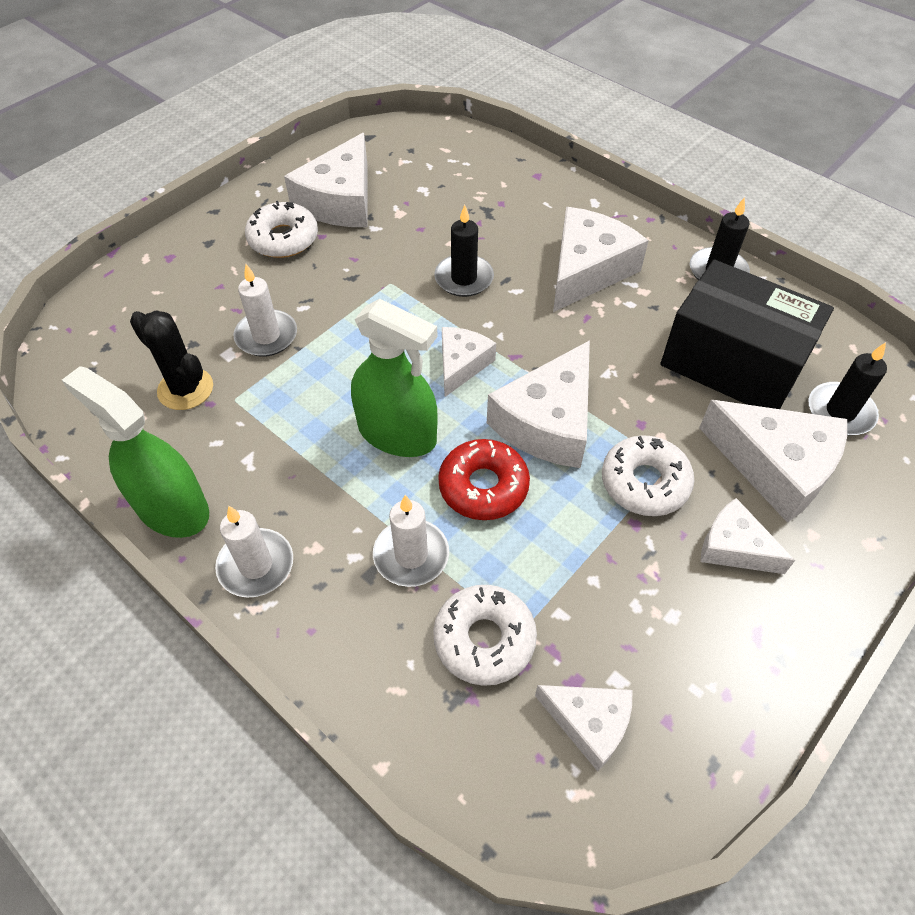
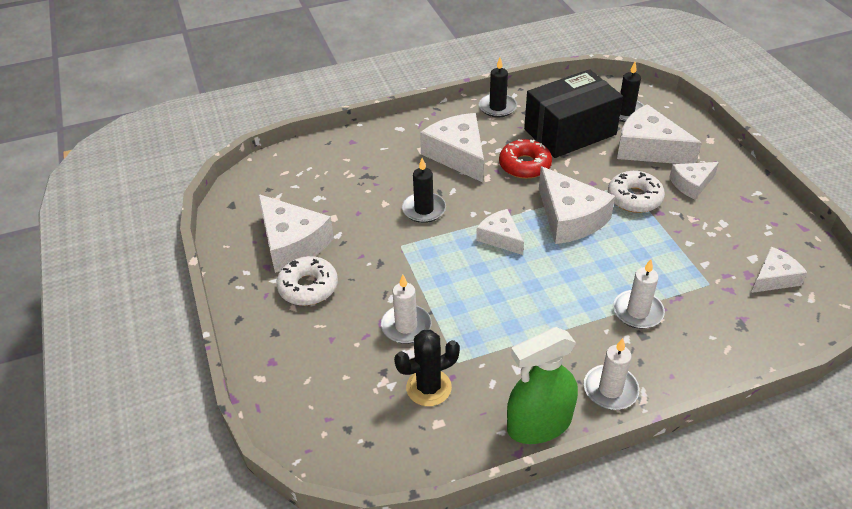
camera: 60 degrees left, 10 degrees down
(397, 434) = (540, 287): green spray bottle -> none
(483, 486) = (603, 262): red donut -> red donut (525, 165)
(484, 639) = (709, 300): white donut -> none
(775, 466) = (648, 148): white cheese -> white cheese turned 120 degrees counterclockwise

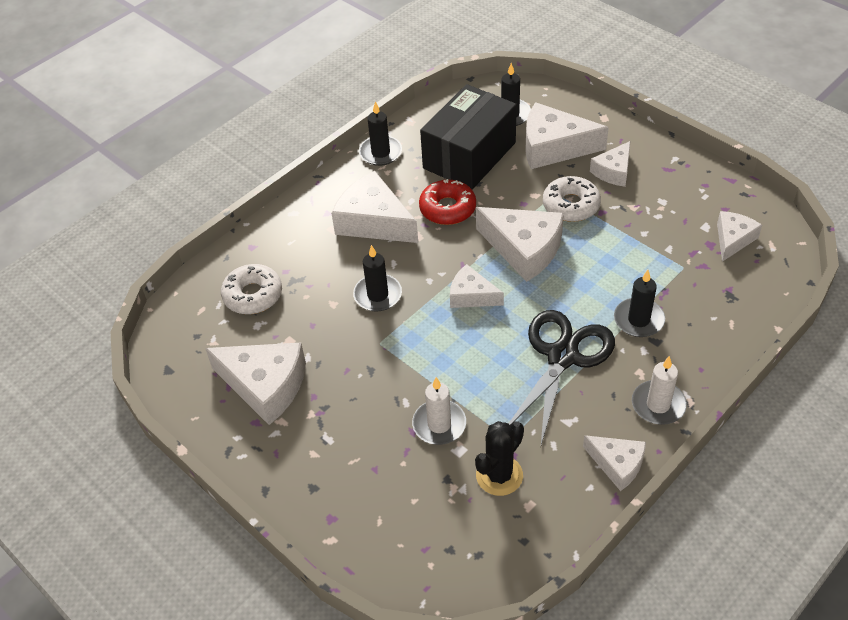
camera: 25 degrees left, 5 degrees up
(308, 287) = (314, 426): white donut -> white donut (253, 295)
(539, 424) = (617, 464): green spray bottle -> white cheese
(548, 314) = (563, 356): none -> black scissors
(637, 311) = (638, 320): white candle -> black candle

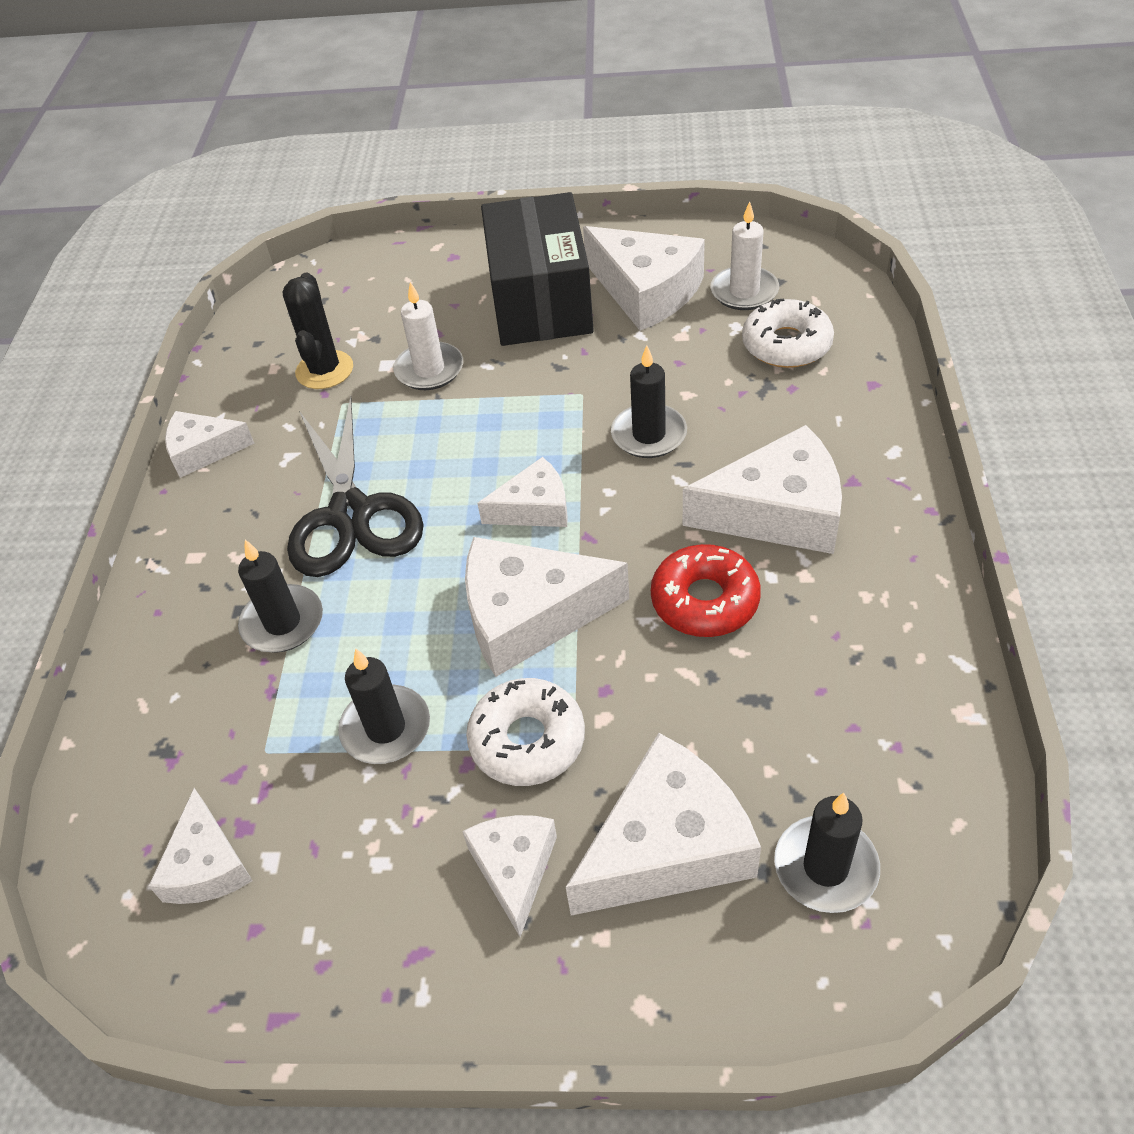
camera: 140 degrees right, 0 degrees up
(265, 386) = (646, 291): white cheese -> white cheese turned 120 degrees counterclockwise
(380, 153) = (922, 619): black candle -> black candle (386, 728)
(469, 155) = (785, 717): black box -> black box (540, 300)
(658, 405) = (191, 535): white candle -> white candle (744, 291)

